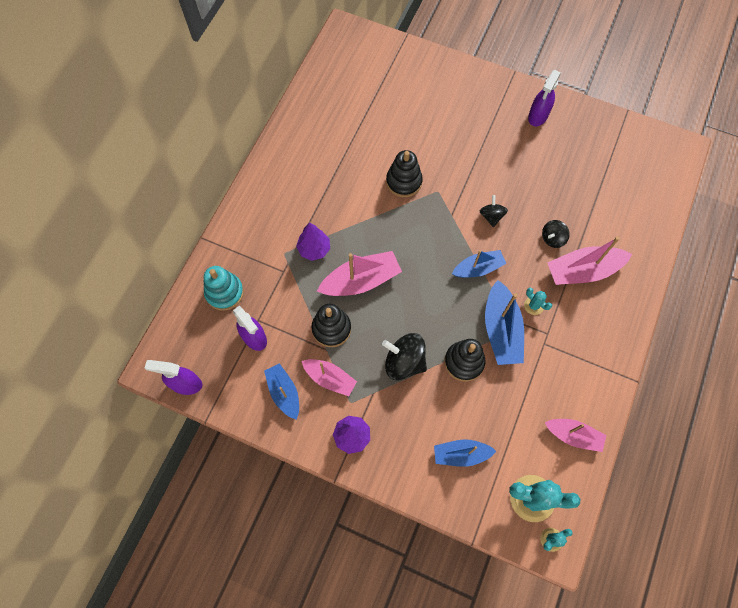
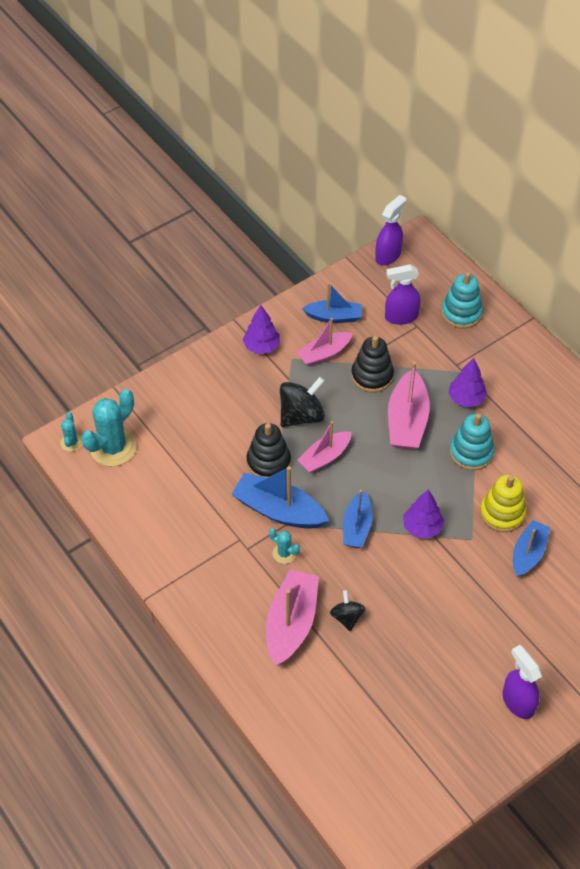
camera: 120 degrees right, 15 degrees down
(363, 223) = (471, 452): none -> turquoise stacking toy
(404, 181) = (502, 513): black stacking toy -> yellow stacking toy
(449, 226) = (422, 527): none -> purple tree
(461, 454) = (188, 415): blue boat -> blue boat (528, 553)
(491, 216) = (410, 573): black spinning top -> none
(533, 305) = (284, 553): turquoise cactus -> turquoise cactus turned 45 degrees clockwise
(573, 435) = (139, 510): pink boat -> pink boat (325, 457)

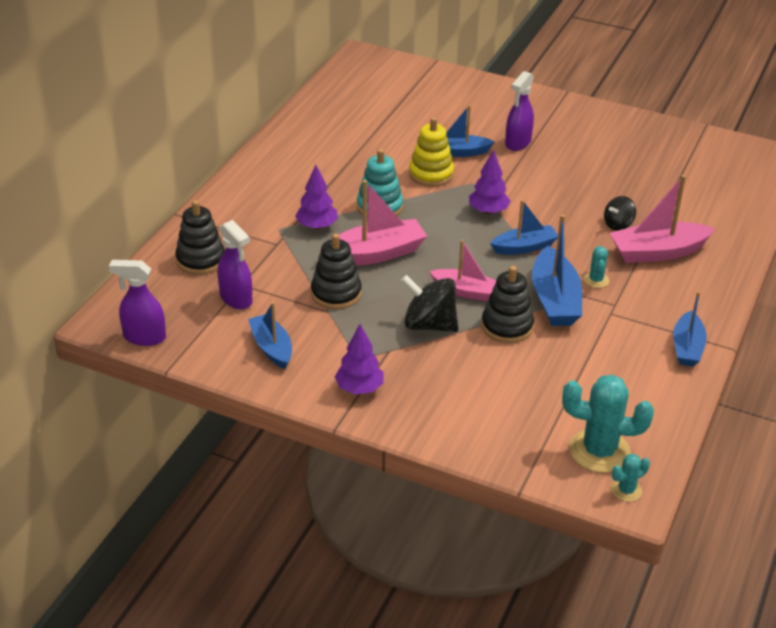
camera: 120 degrees left, 15 degrees down
(168, 566) = (687, 347): none -> blue boat
(324, 354) = (332, 337): pink boat -> none
(461, 313) = (200, 260): turquoise stacking toy -> black stacking toy
(517, 702) = (596, 126): purple spray bottle -> purple spray bottle (517, 143)

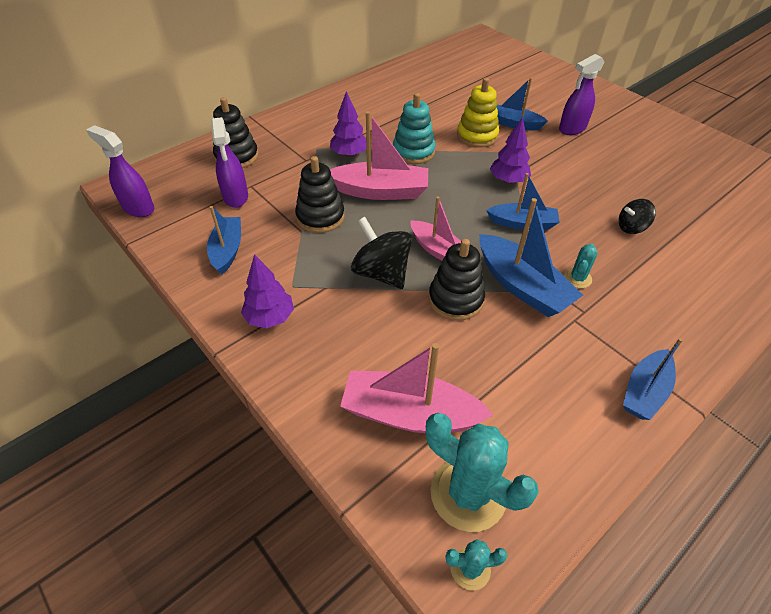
camera: 25 degrees right, 10 degrees up
(554, 300) = (522, 286): blue boat -> blue boat turned 60 degrees counterclockwise
(657, 252) = (661, 268): pink boat -> pink boat (410, 414)

